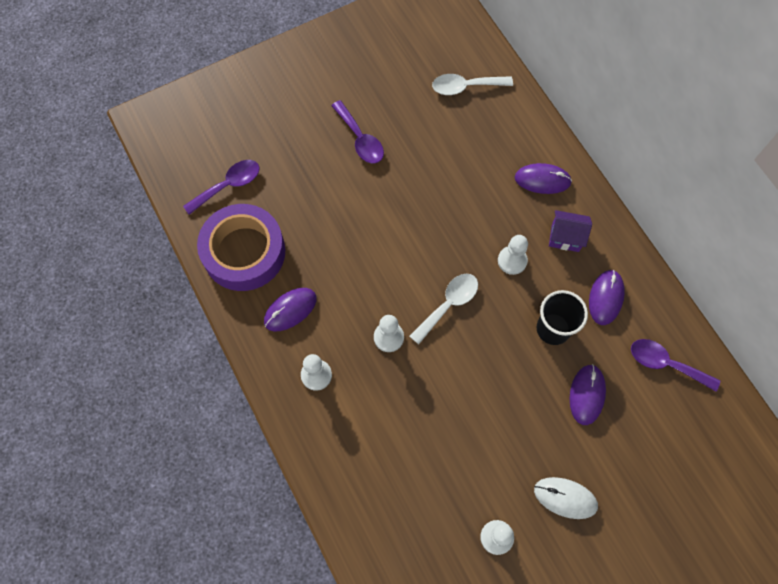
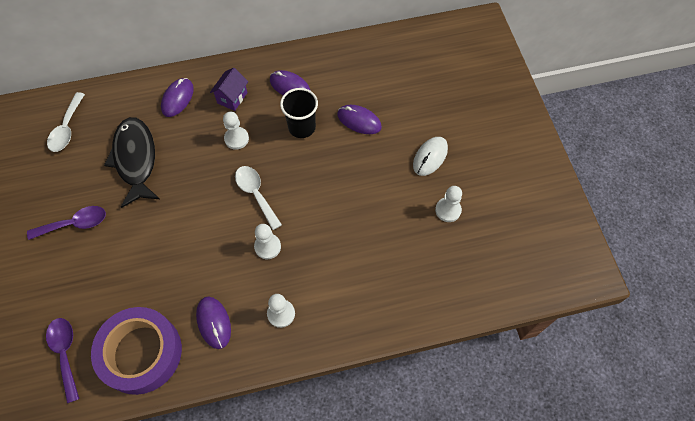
camera: 75 degrees left, 5 degrees down
(451, 167) = (135, 159): none -> black fish
(665, 364) = (351, 66): purple spoon -> none

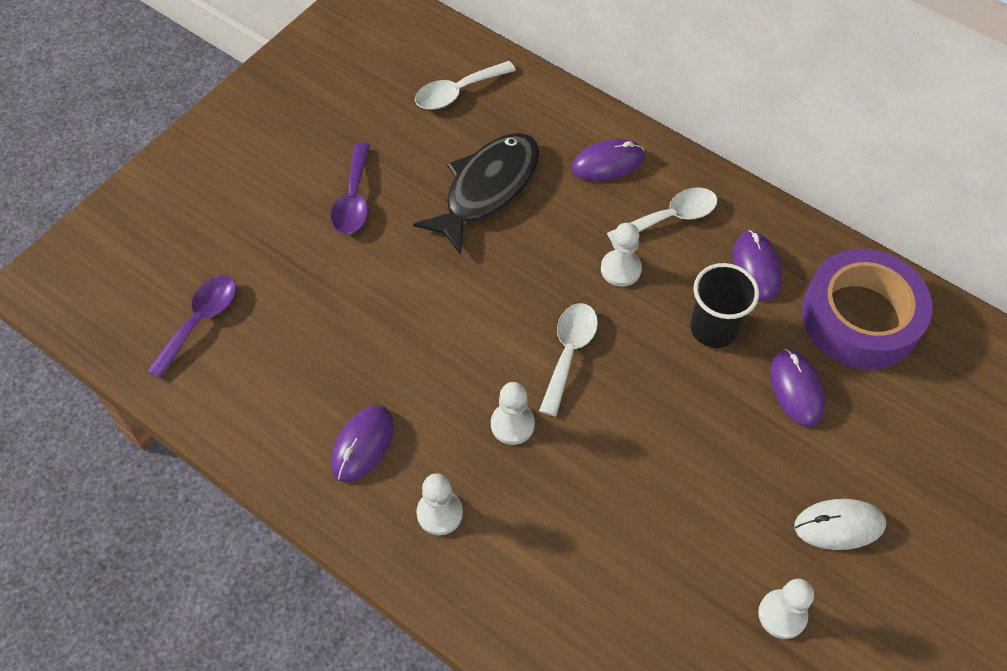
camera: 50 degrees right, 5 degrees down
(75, 224) = (353, 199): purple spoon -> purple spoon turned 60 degrees clockwise
(141, 353) = (262, 397): purple tape -> purple tape (860, 318)
(232, 98) = (670, 217): purple house -> white spoon

